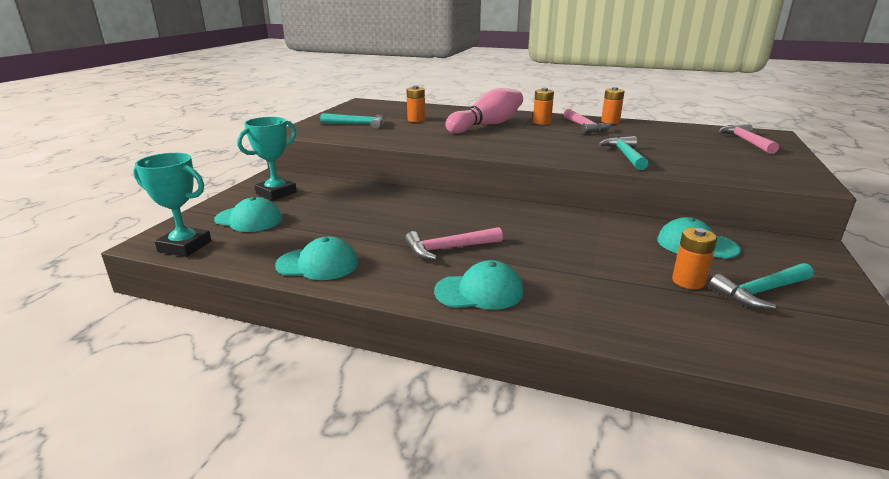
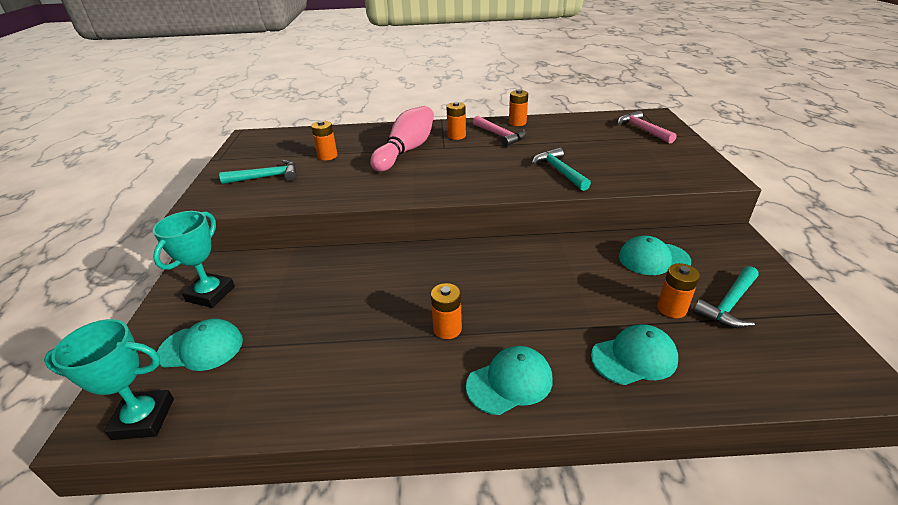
camera: 20 degrees left, 10 degrees up
(317, 264) = (324, 396): turquoise cap -> turquoise cap (634, 358)
(448, 249) = (447, 329): pink hammer -> orange battery

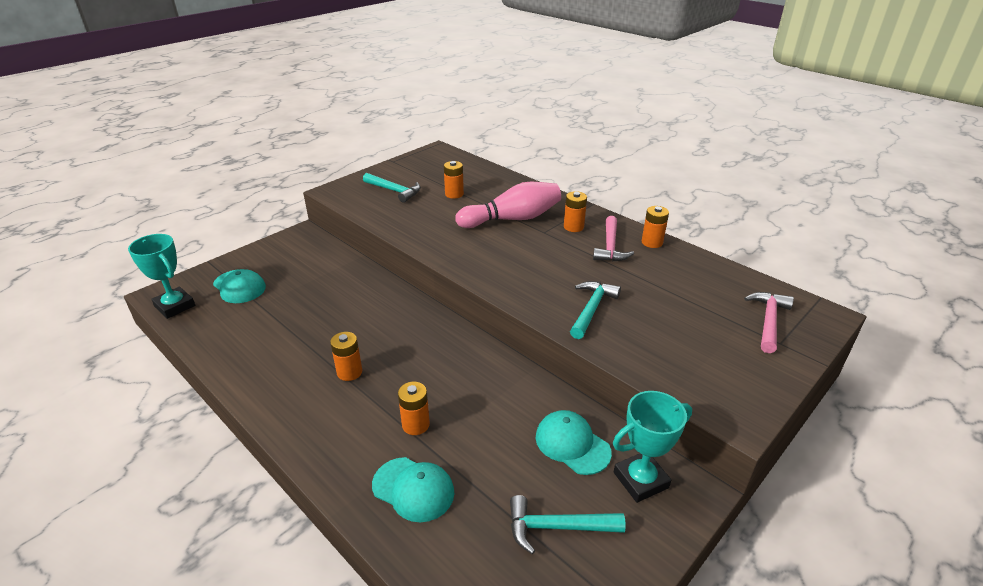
camera: 45 degrees right, 0 degrees up
(210, 294) = (285, 257): turquoise trophy -> turquoise trophy (640, 480)
(510, 382) = (323, 432): turquoise cap -> none
(671, 309) = (505, 487): orange battery -> orange battery (415, 424)

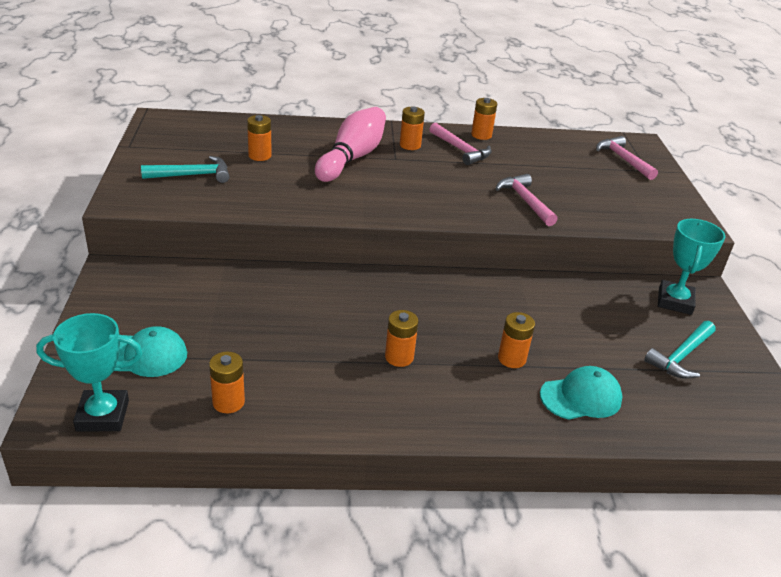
camera: 50 degrees left, 0 degrees up
(228, 336) = (228, 402): none -> orange battery
(572, 444) = (614, 305): turquoise cap -> none
(591, 309) = (525, 201): turquoise hammer -> pink hammer

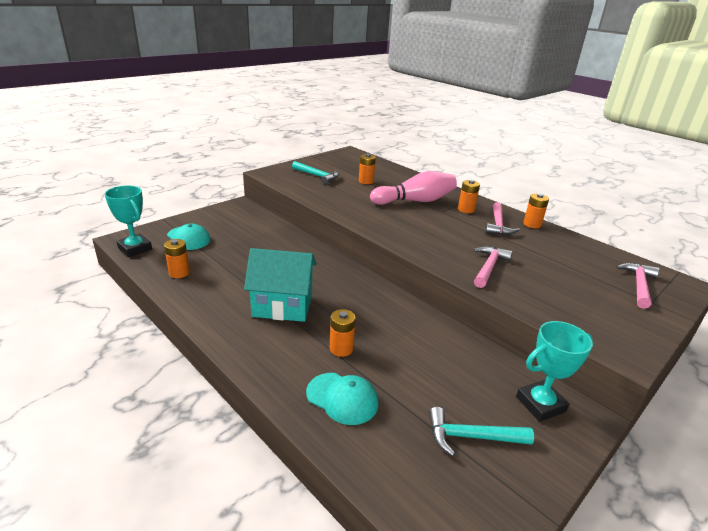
camera: 50 degrees right, 5 degrees down
(399, 357) = (282, 306): orange battery -> turquoise house

